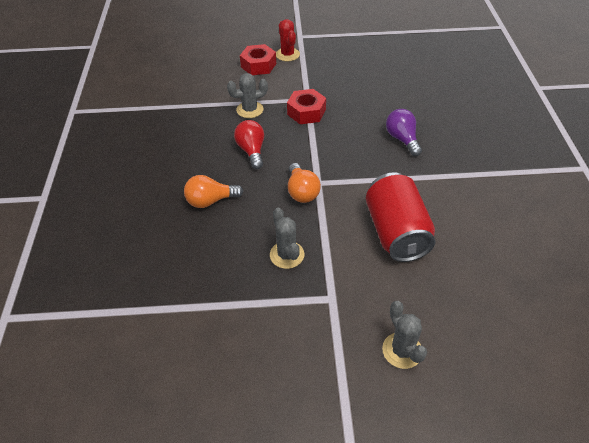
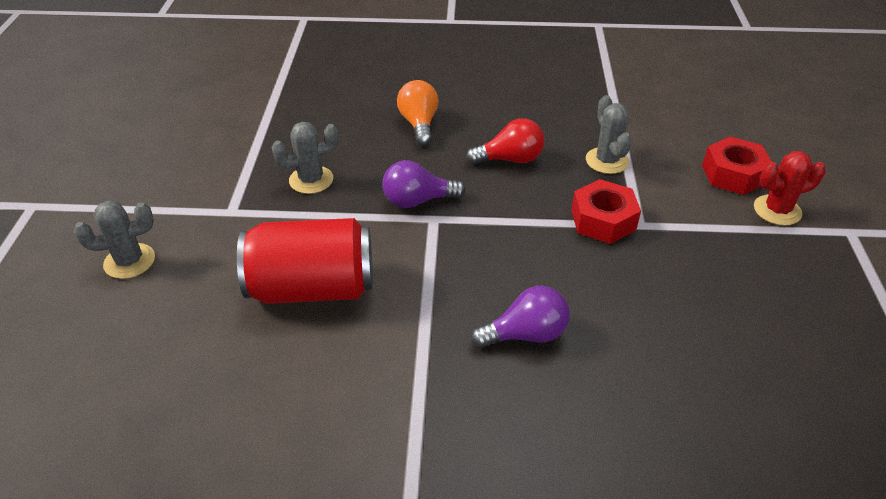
camera: 95 degrees right, 5 degrees down
(302, 192) = (418, 201): orange light bulb -> purple light bulb

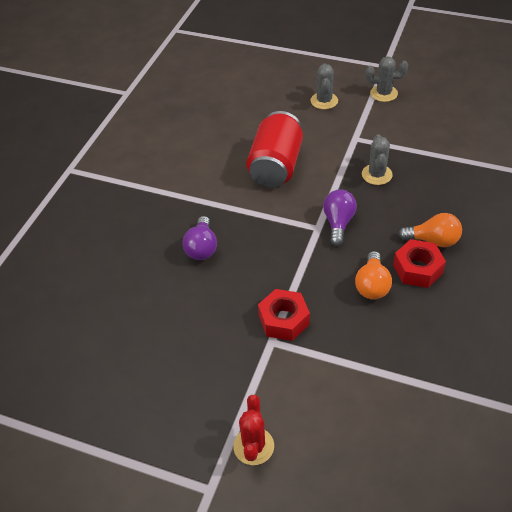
camera: 110 degrees right, 5 degrees up
(510, 159) = (372, 285): red light bulb -> orange light bulb
(607, 161) = (353, 349): grey cactus -> grey cactus (383, 93)
(733, 174) = (309, 437): red nut -> red nut (417, 269)

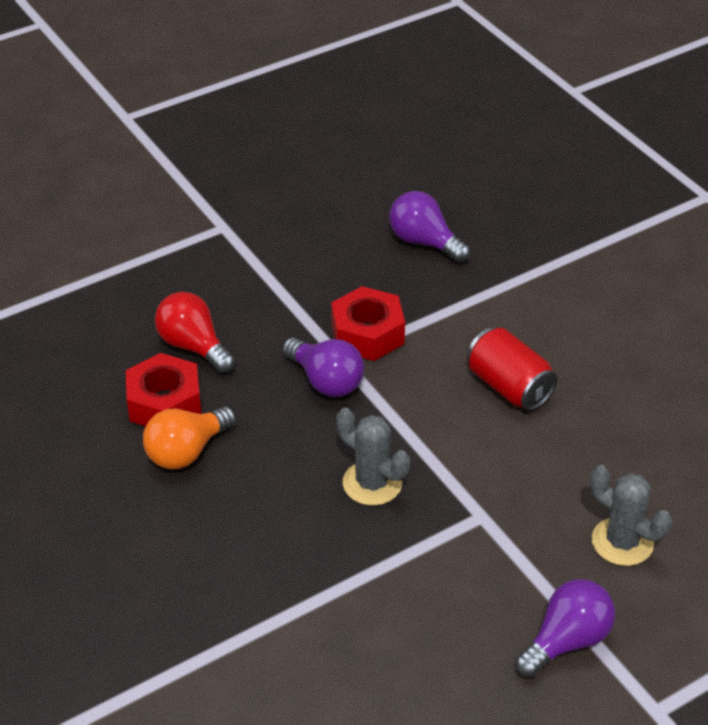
camera: 125 degrees right, 5 degrees down
(253, 446) = (128, 158): red cactus -> none
(276, 166) = (509, 387): red can -> red can, size x0.63
(283, 320) = (238, 249): red nut -> red nut (367, 334)
(372, 285) = (193, 346): orange light bulb -> red light bulb
(383, 93) = (566, 641): grey cactus -> purple light bulb

